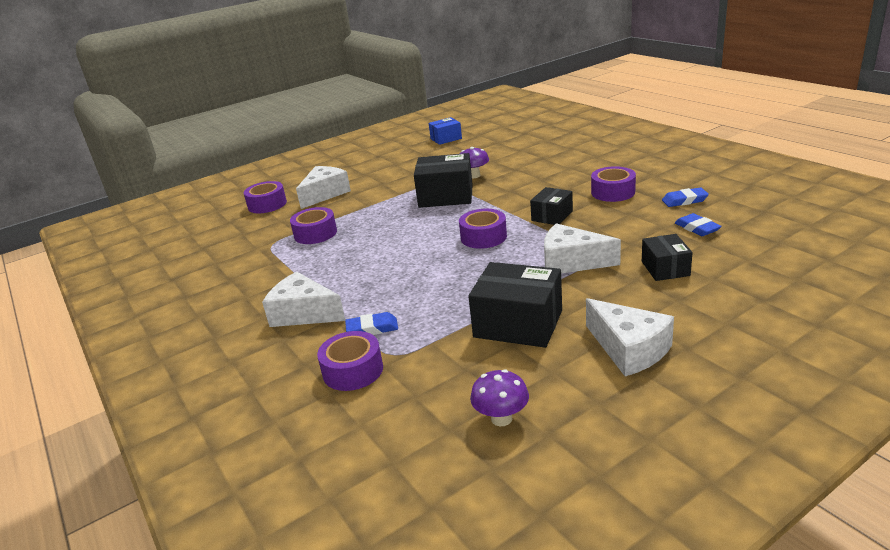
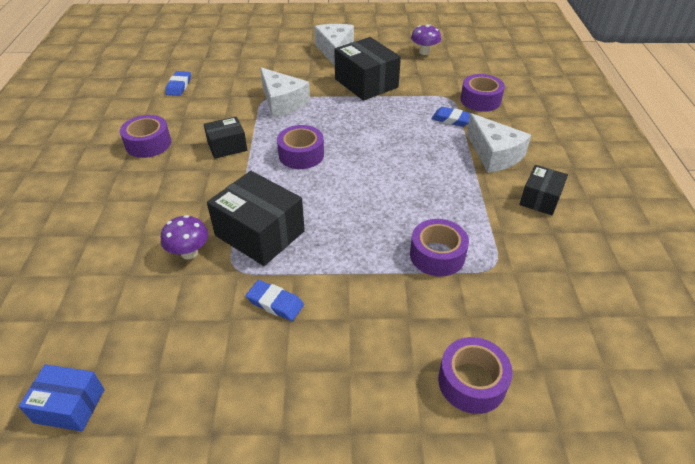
camera: 150 degrees left, 15 degrees up
(324, 194) = (377, 349): white cheese -> none
(665, 268) = (247, 74): black box -> black box (540, 199)
(684, 200) = (134, 108): blue eraser -> blue eraser (275, 303)

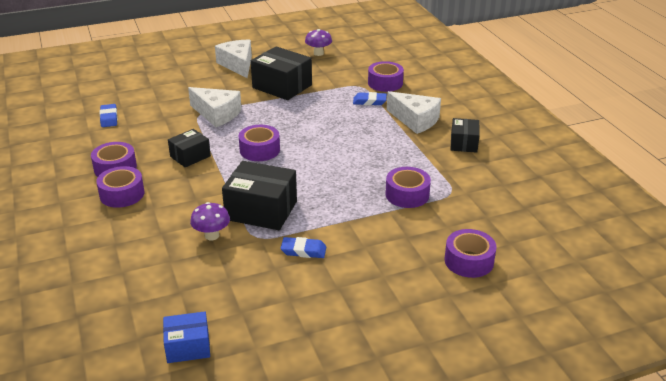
camera: 20 degrees left, 10 degrees down
(134, 176) = (122, 194): none -> purple tape

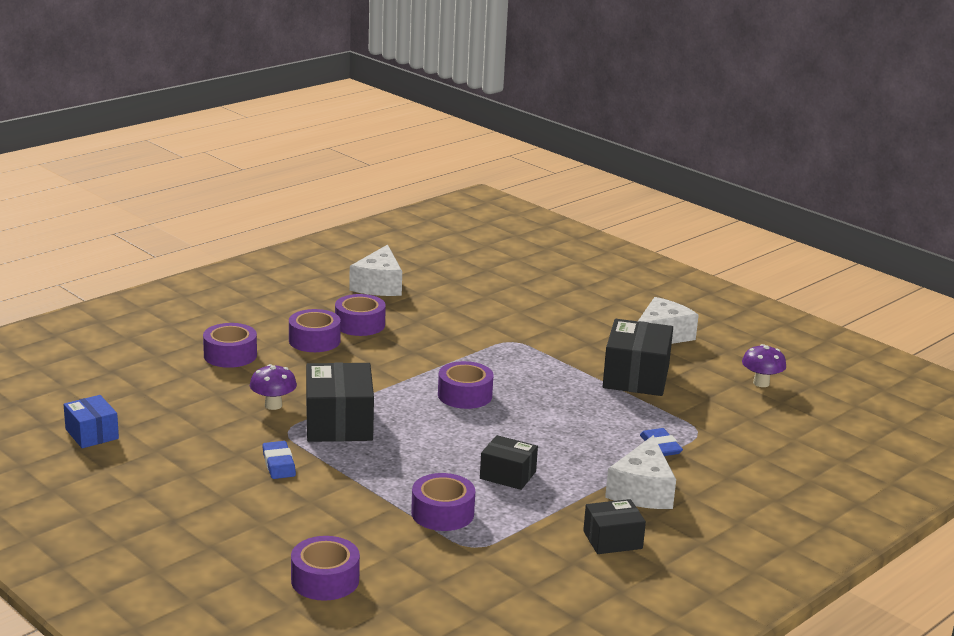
camera: 65 degrees right, 10 degrees down
(109, 118) = (456, 295): blue eraser -> none
(190, 156) = (416, 358): black box -> black box (508, 475)
(217, 114) = (523, 351): white cheese -> white cheese (379, 285)
(385, 83) = (728, 449): purple tape -> purple tape (230, 355)

